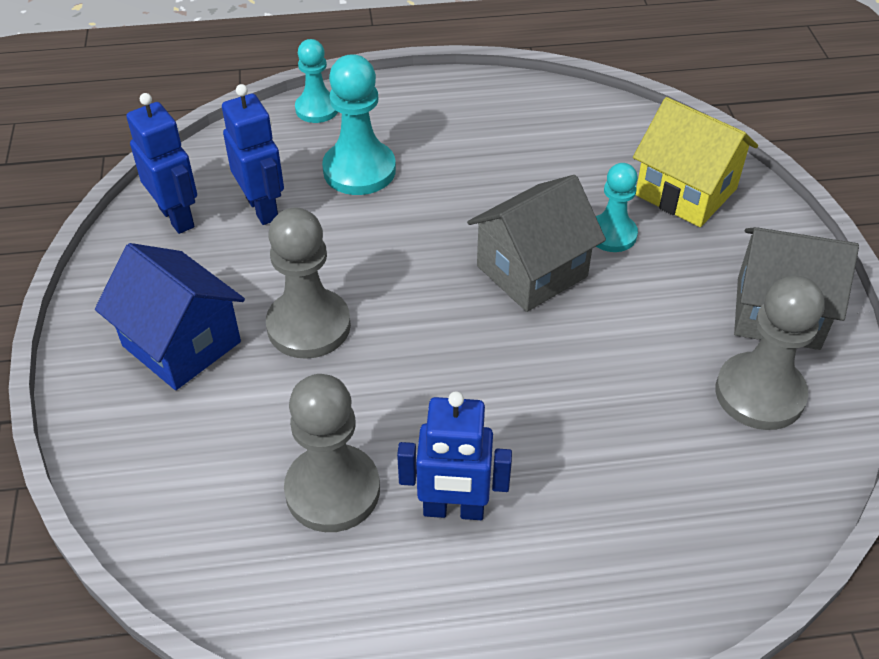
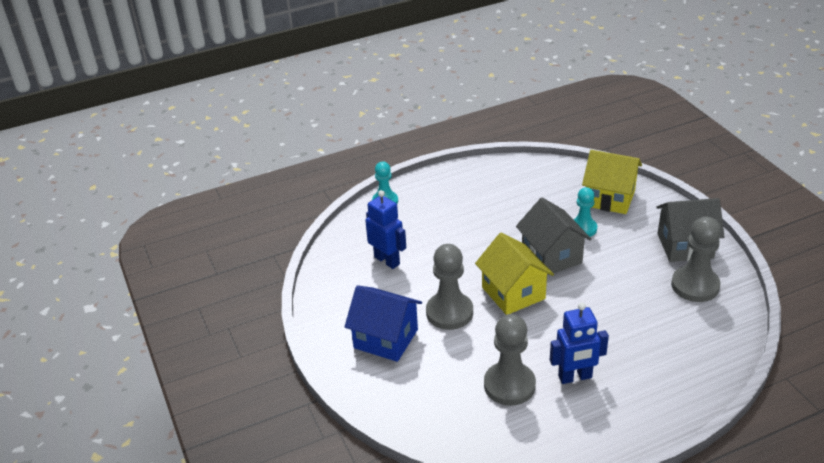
camera: 15 degrees left, 10 degrees down
(177, 217) = (341, 276): blue robot -> none
(359, 170) = (429, 228): turquoise pawn -> none
(432, 320) = (513, 293): none -> yellow house
(532, 271) = (551, 256): grey house -> grey house turned 60 degrees counterclockwise

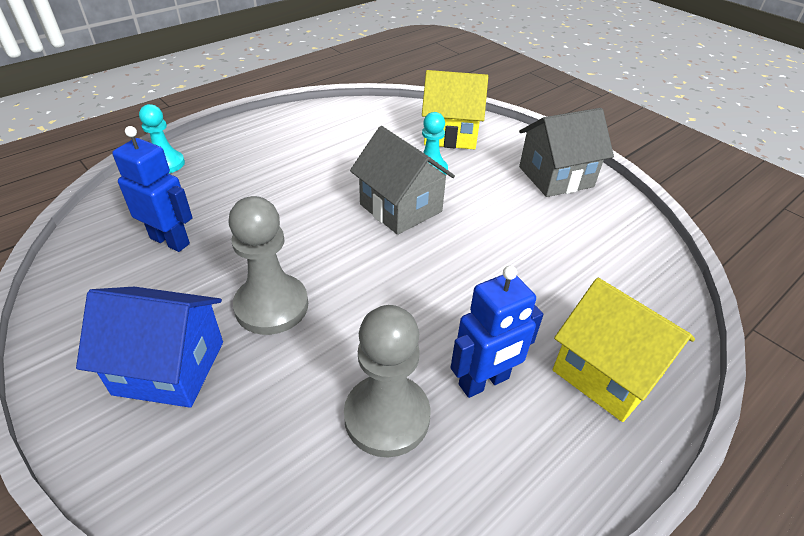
camera: 20 degrees left, 5 degrees up
(513, 293) = (361, 263): yellow house -> yellow house (607, 373)
(695, 285) = (588, 222): grey pawn -> none

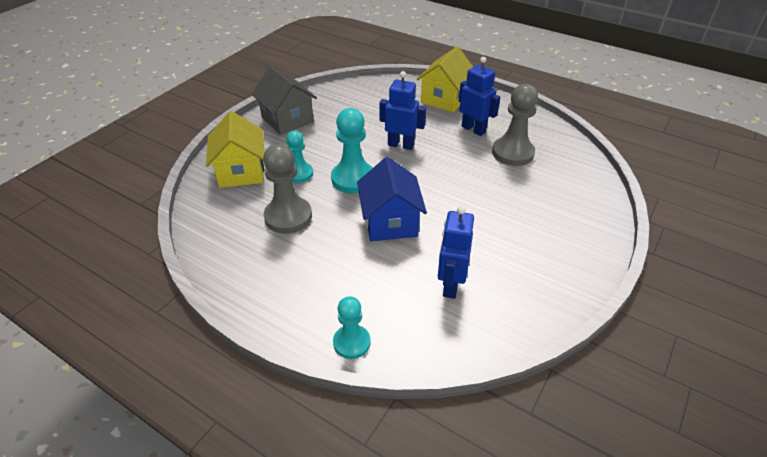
camera: 105 degrees left, 0 degrees up
(169, 367) = (544, 234): blue house -> blue house (390, 222)
(271, 306) = (476, 210): grey pawn -> grey pawn (288, 216)
(400, 208) = (353, 179): grey house -> turquoise pawn
(462, 269) = (401, 145): none -> blue robot

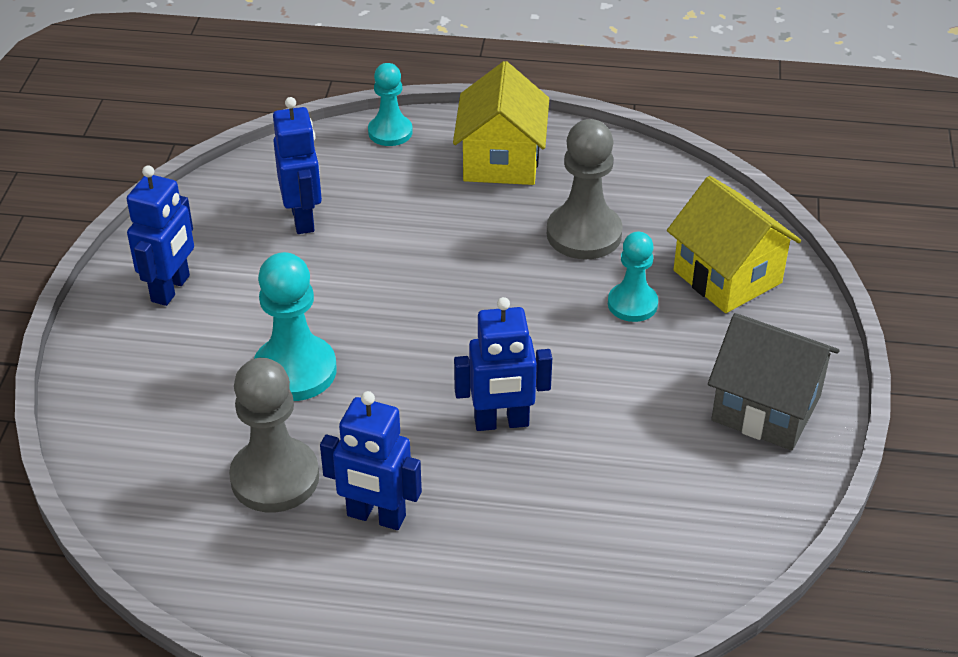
camera: 155 degrees right, 0 degrees up
(353, 179) = (537, 324): turquoise pawn -> turquoise pawn (295, 371)
(390, 222) = (429, 272): blue house -> none
(444, 99) = (482, 596): yellow house -> yellow house (501, 161)
(551, 262) = (171, 289): none -> blue robot

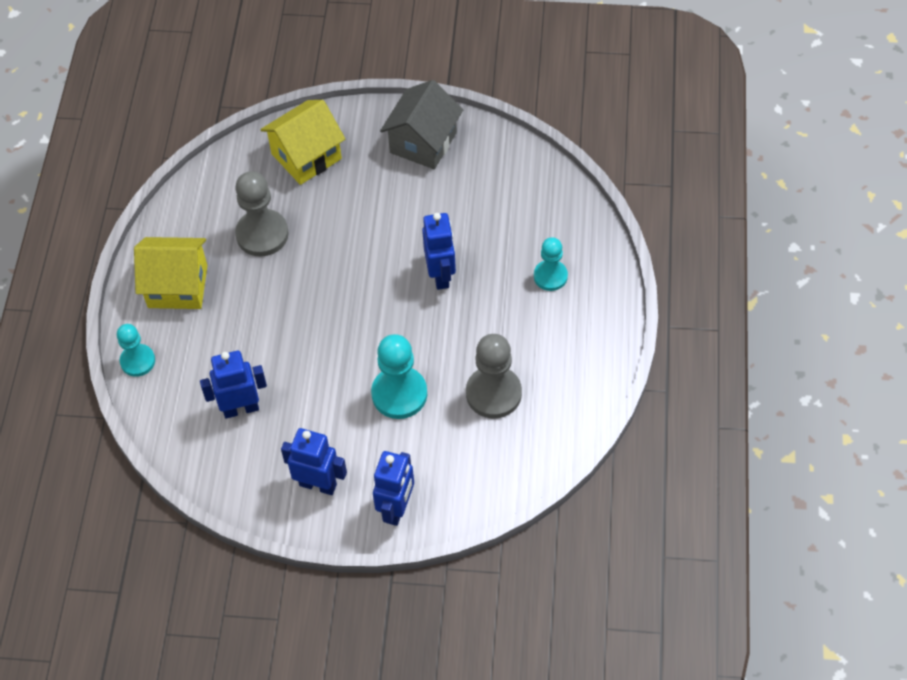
camera: 90 degrees left, 15 degrees up
(376, 516) = (520, 336): blue robot -> blue robot (397, 508)
(632, 304) = (333, 207): turquoise pawn -> turquoise pawn (550, 276)

